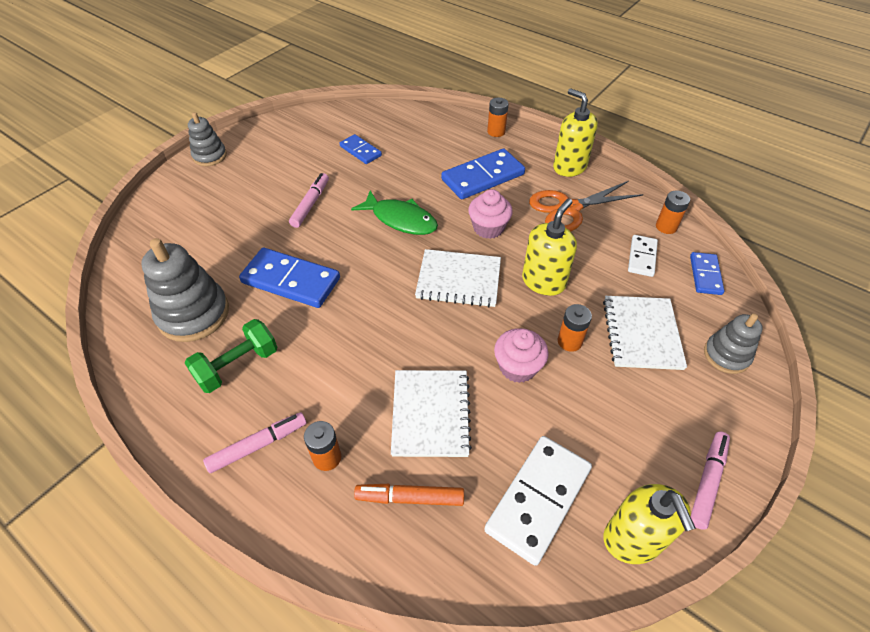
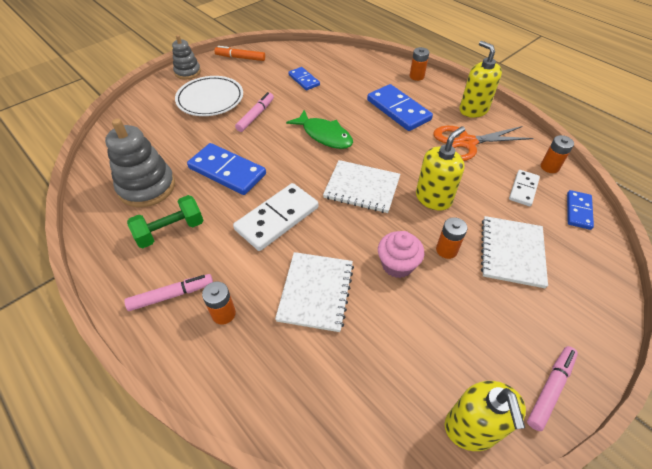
camera: 10 degrees right, 0 degrees up
(248, 189) = (210, 99): none -> white plate
(410, 498) = (284, 358): orange marker -> orange marker (240, 58)
(482, 177) = (398, 110): blue domino -> blue domino turned 75 degrees clockwise
(488, 228) = (395, 150): pink cupcake -> none
(538, 499) = (393, 378): white domino -> white domino (277, 219)
(726, 355) = (586, 281): grey stacking toy -> none

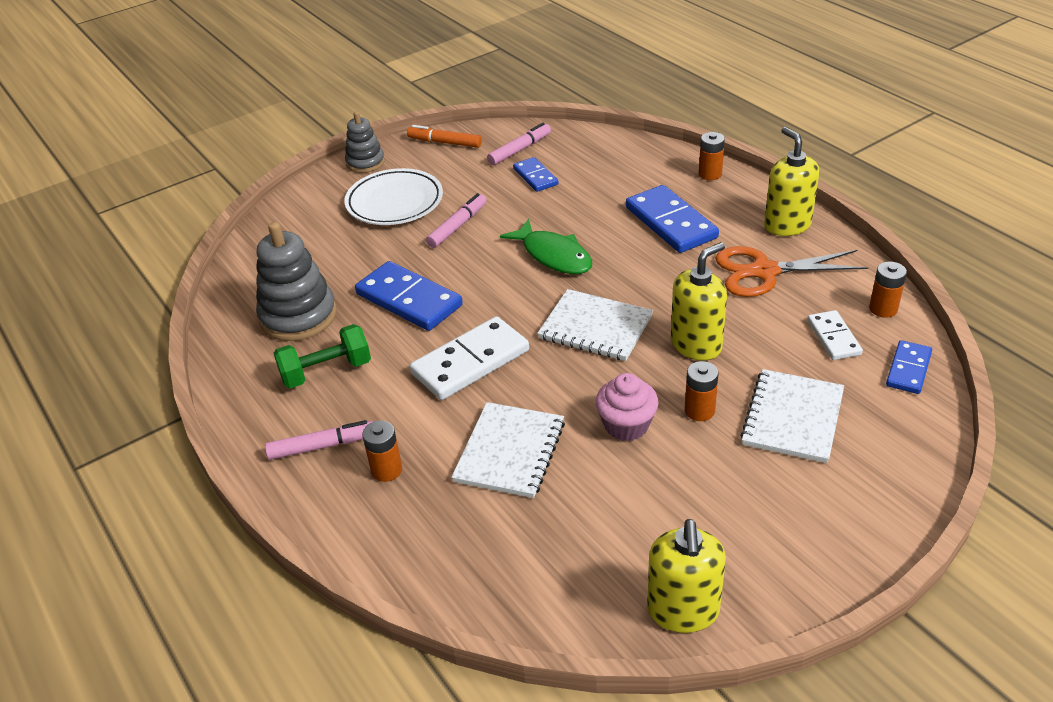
camera: 10 degrees right, 10 degrees down
(523, 189) = (833, 337): white domino -> white domino turned 45 degrees counterclockwise
(550, 389) = (799, 577): pink marker -> pink marker (520, 150)

